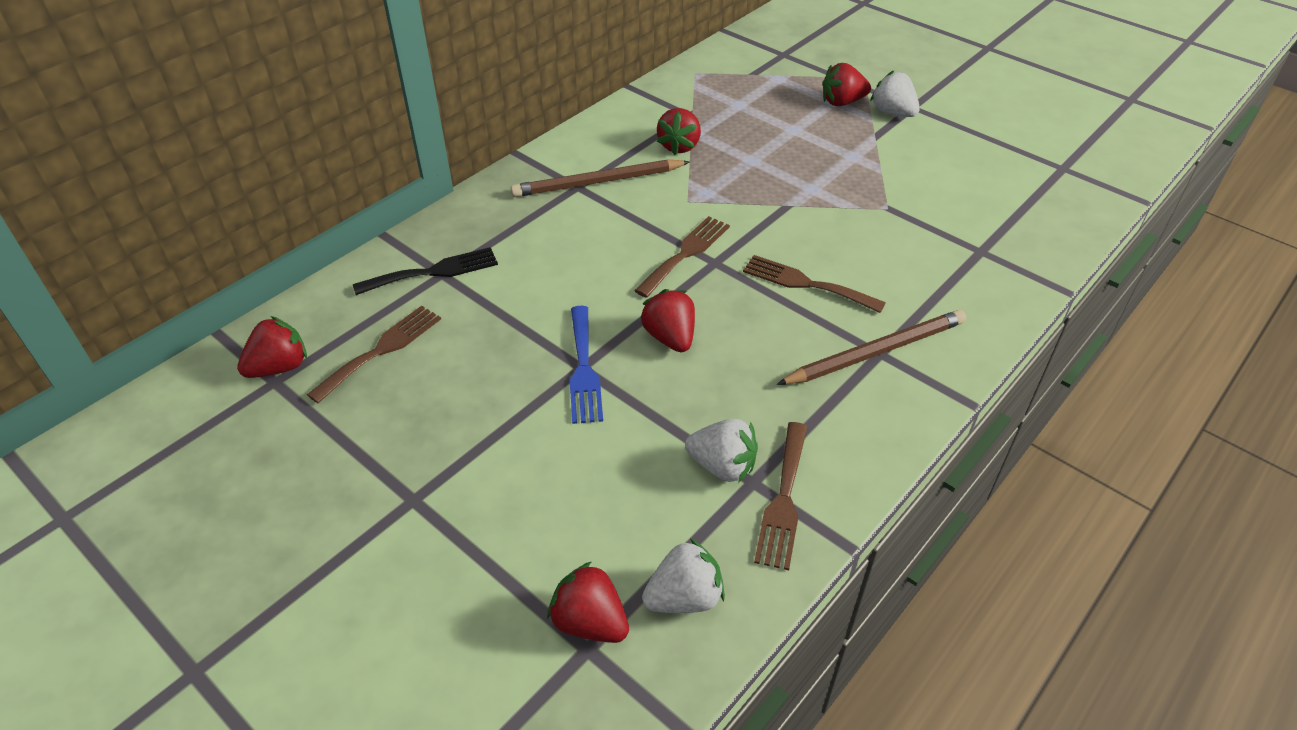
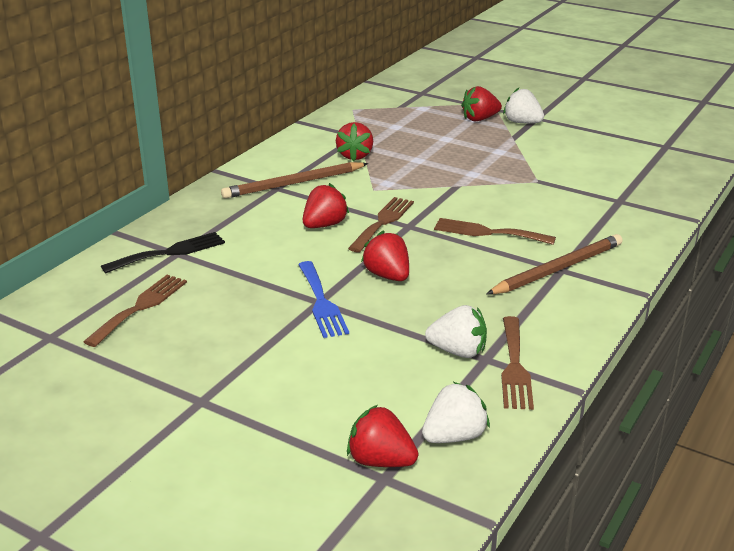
camera: 10 degrees left, 15 degrees down
(279, 367) = (51, 327): red strawberry -> red strawberry (324, 225)

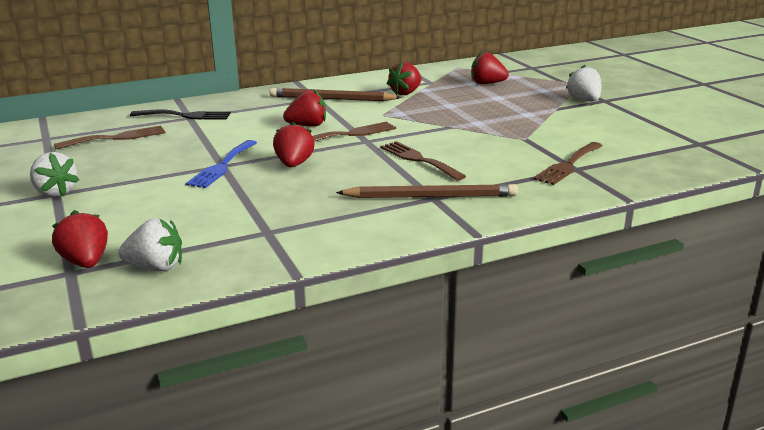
camera: 35 degrees right, 5 degrees down
(458, 351) = (255, 221): white strawberry -> white strawberry (55, 192)
(479, 119) = (550, 91): red strawberry -> red strawberry (487, 83)
(514, 367) = (277, 244): brown fork -> brown fork (568, 165)

